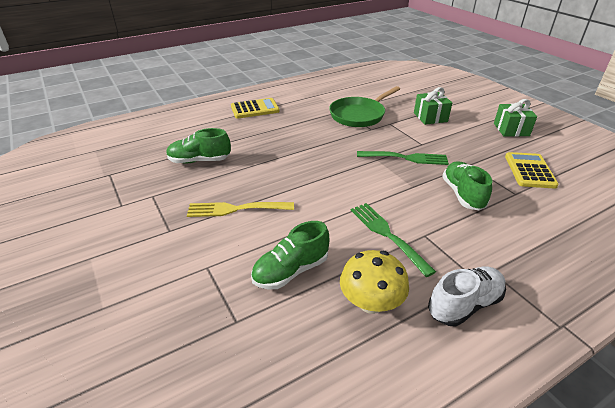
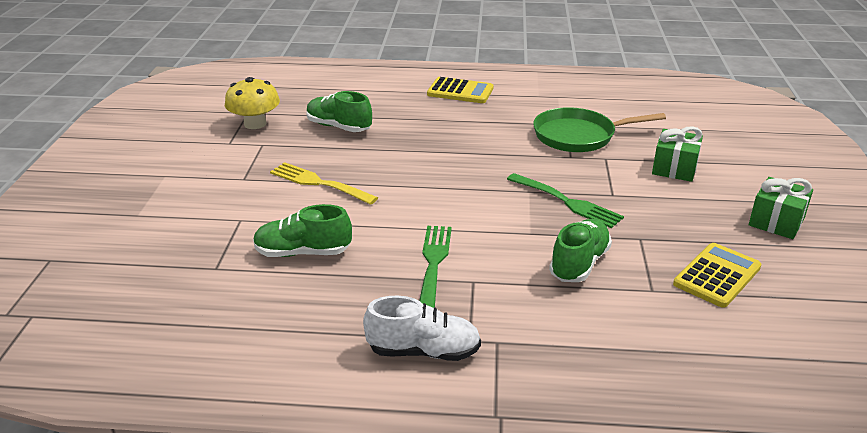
camera: 35 degrees right, 5 degrees down
(371, 302) = (339, 307): yellow mushroom -> yellow mushroom (255, 124)

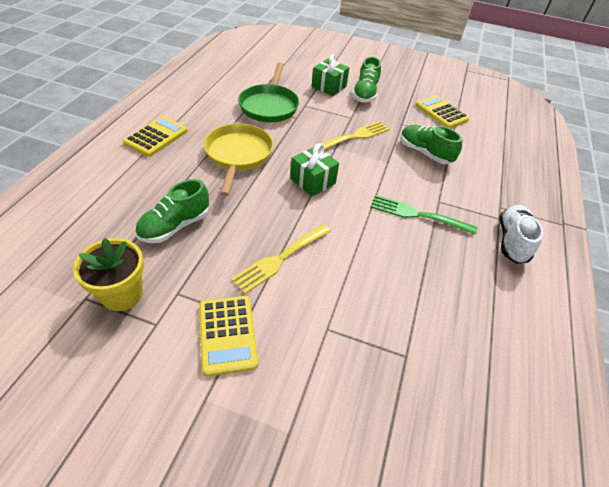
camera: 80 degrees left, 15 degrees up
(224, 173) = (227, 334): none -> yellow calculator
(255, 124) = (122, 294): yellow mushroom -> yellow flower pot
(303, 253) = (392, 287): green shoe -> green shoe (365, 94)
(464, 135) = (238, 155): none -> yellow pan
(567, 202) = (354, 137): green fork -> yellow fork
(776, 222) = (395, 78): green gift -> green gift (313, 181)

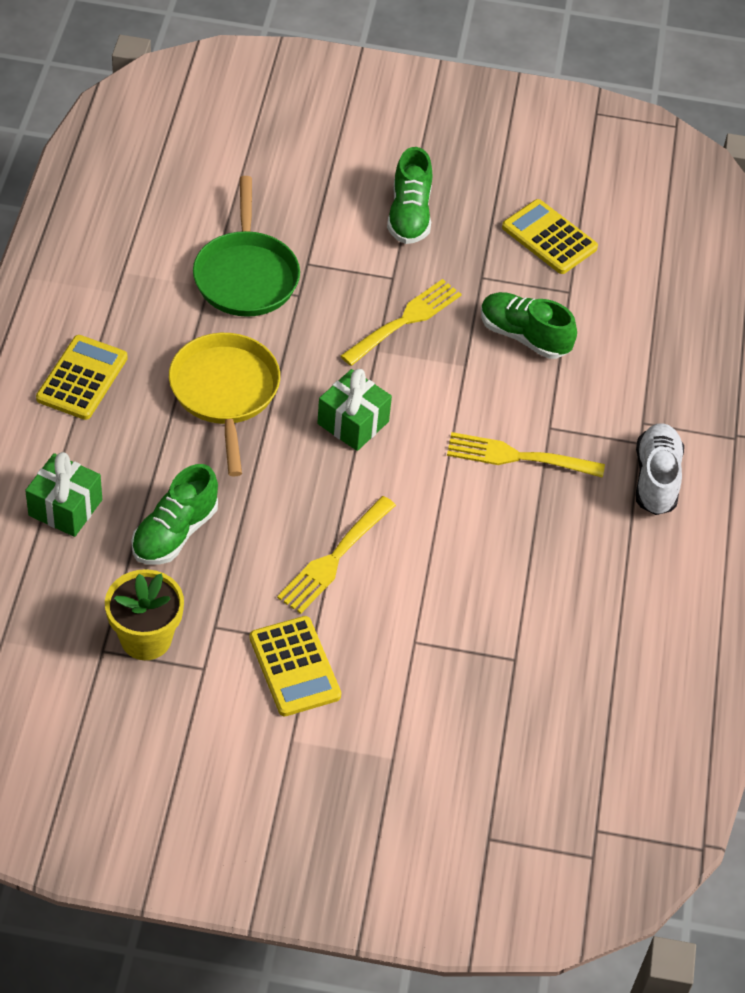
camera: 10 degrees left, 5 degrees up
(329, 87) = (341, 208): green gift -> green gift (65, 508)
(417, 215) = (518, 457): green fork -> yellow fork

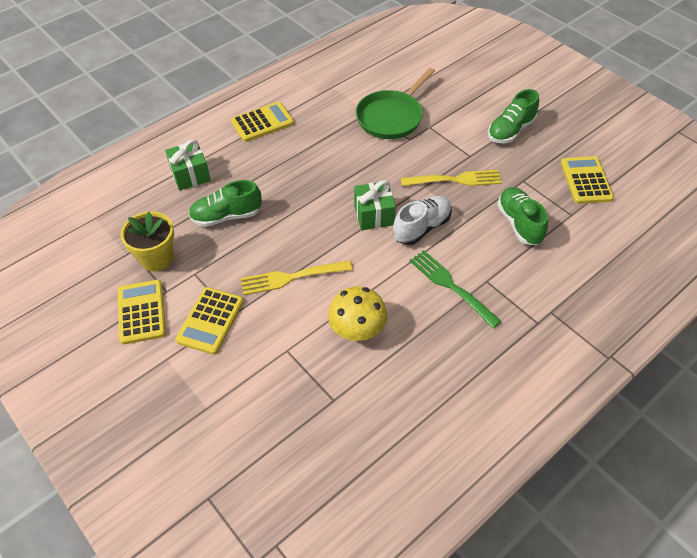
camera: 45 degrees right, 0 degrees up
(202, 711) = (141, 312): none -> yellow calculator
(225, 392) = (323, 164): yellow pan -> none
(466, 569) = (357, 329): none -> yellow mushroom
(518, 457) = (451, 286): yellow fork -> green fork
(656, 479) = (528, 350): white shoe -> white shoe (421, 227)

